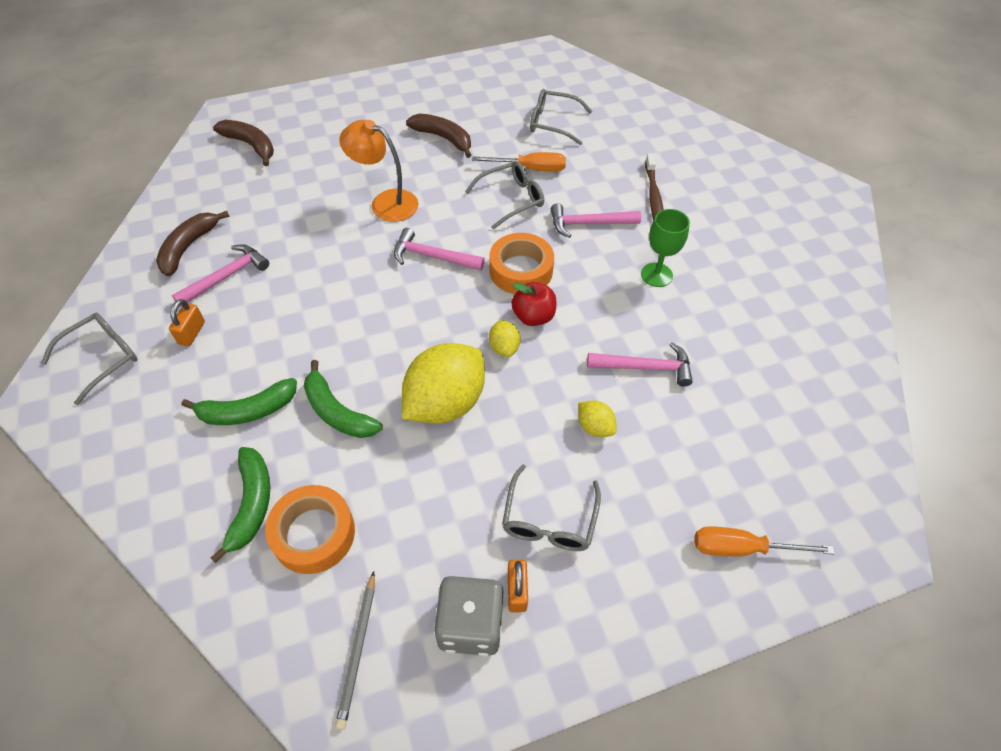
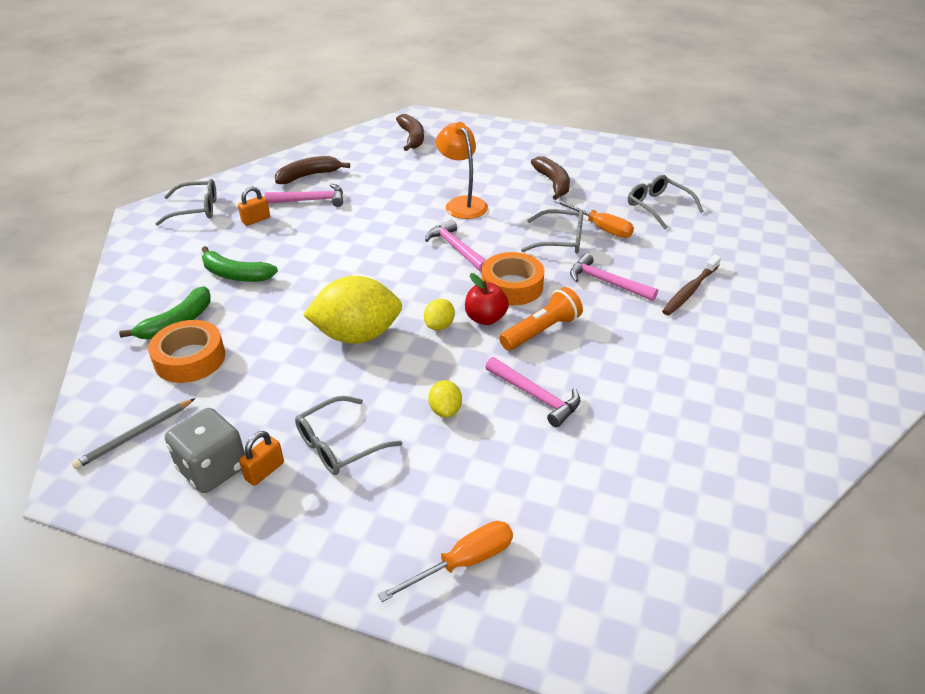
camera: 40 degrees right, 15 degrees down
(337, 412) = (284, 303): green banana -> none
(588, 302) = (541, 331): none -> orange flashlight
(656, 275) = (625, 342): green goblet -> none
(742, 548) = (463, 562): orange screwdriver -> orange screwdriver turned 105 degrees clockwise

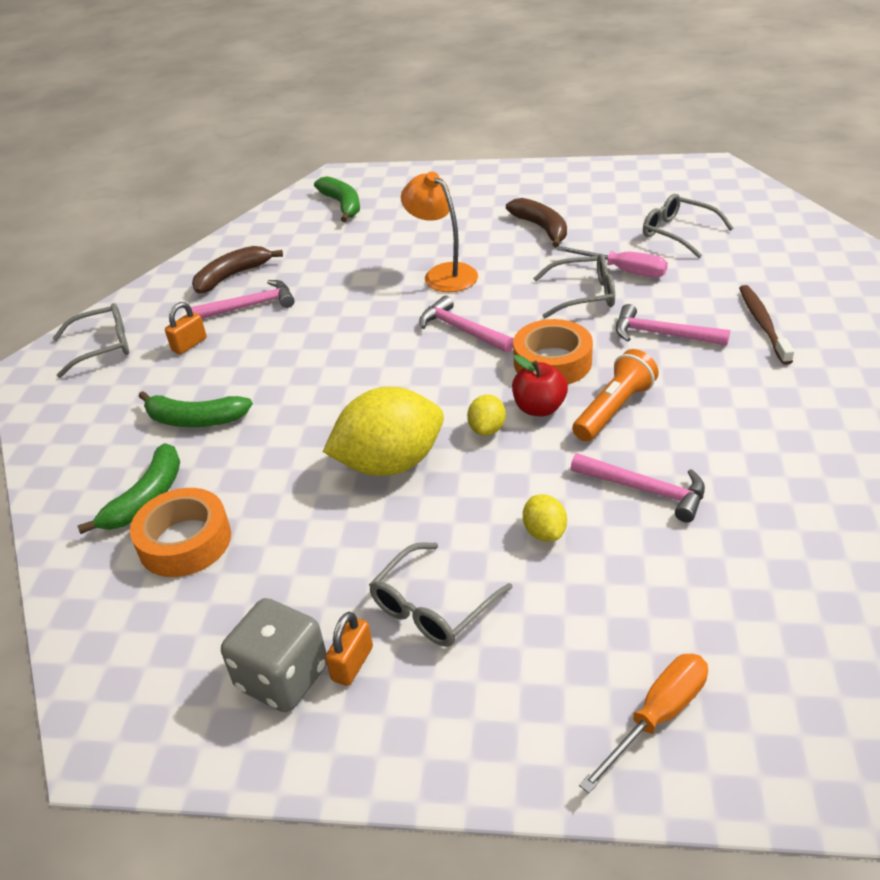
camera: 10 degrees left, 0 degrees up
(135, 435) = (157, 659): grey pencil -> none
(412, 138) = (342, 205): brown banana -> green banana
(601, 228) = (624, 271): orange screwdriver -> pink screwdriver
(690, 290) = (763, 324): brown toothbrush -> brown toothbrush turned 150 degrees clockwise

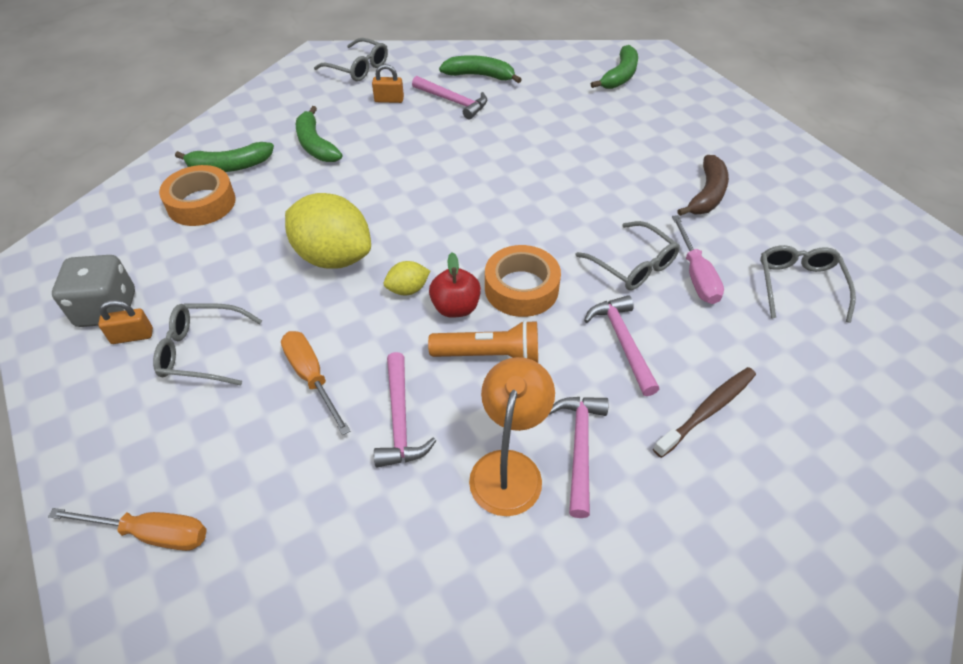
camera: 50 degrees right, 10 degrees up
(232, 276) = (480, 76): brown banana -> green banana
(443, 274) = (582, 171): orange lamp -> orange lamp (509, 468)
(462, 330) = (518, 217): pink hammer -> pink hammer (580, 447)
(544, 532) = (312, 377): yellow lemon -> orange screwdriver

